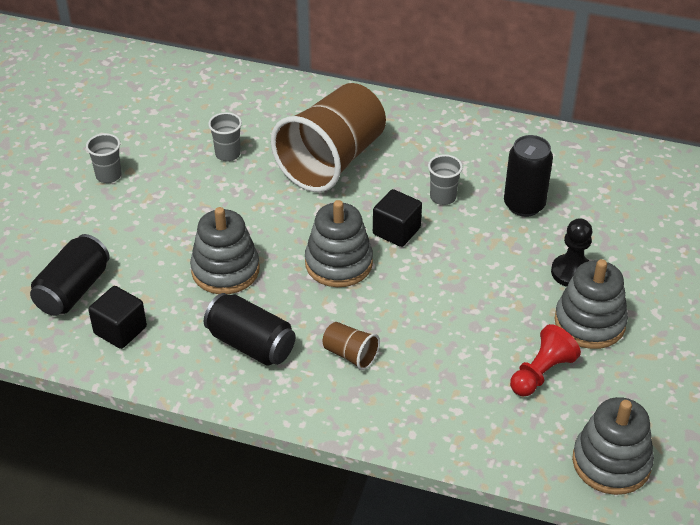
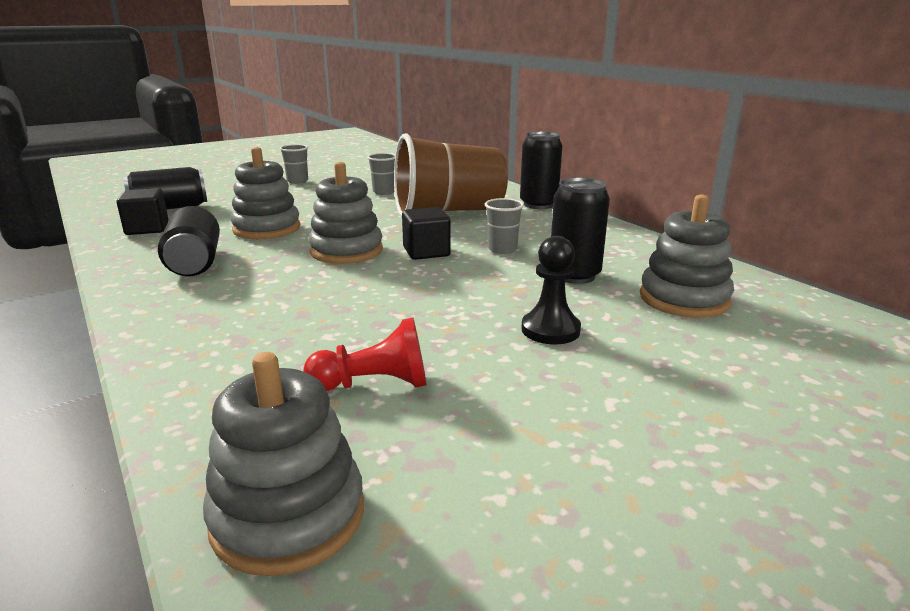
camera: 40 degrees right, 20 degrees down
(350, 355) = (241, 295): brown cup -> none
(387, 110) = (538, 204): none -> black can
(589, 322) = (505, 372): grey stacking toy -> grey stacking toy (684, 299)

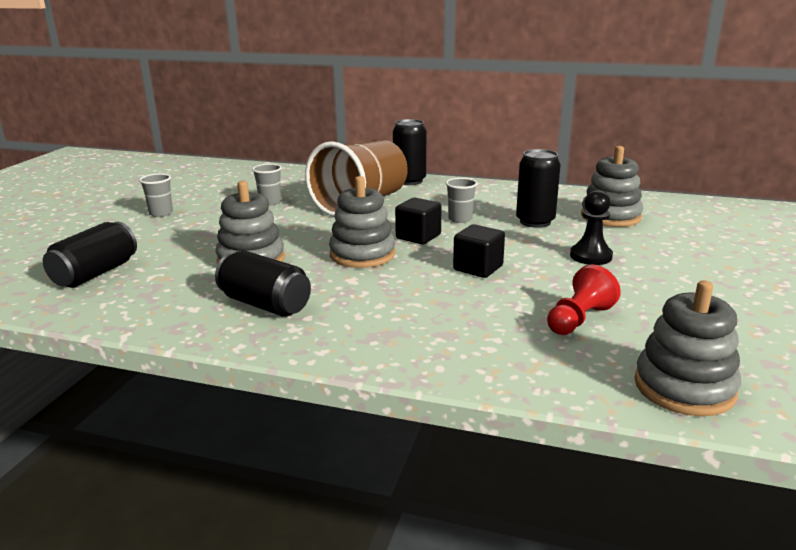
camera: 40 degrees left, 0 degrees up
(147, 229) = (131, 297): black cube -> black cube (478, 268)

